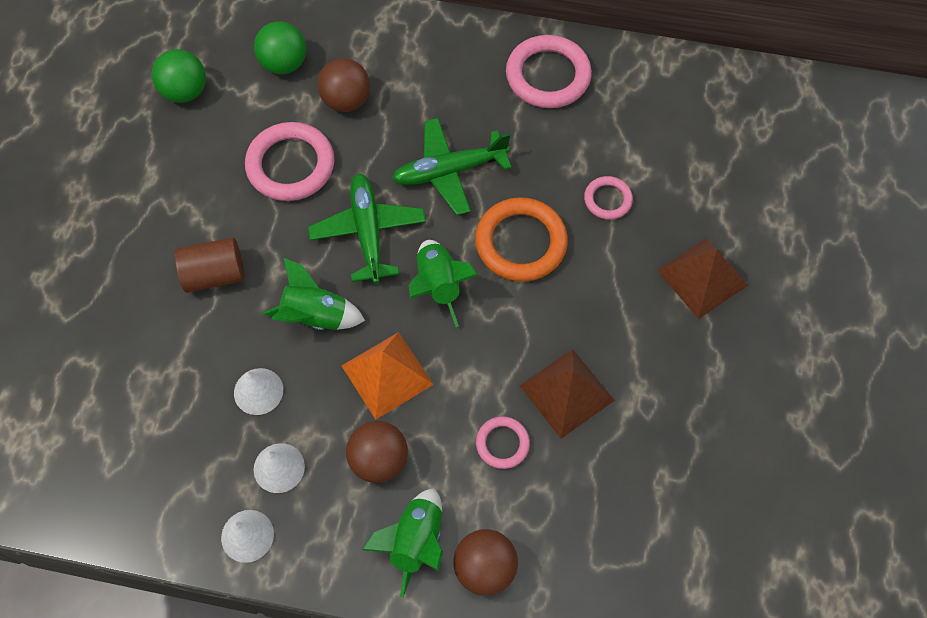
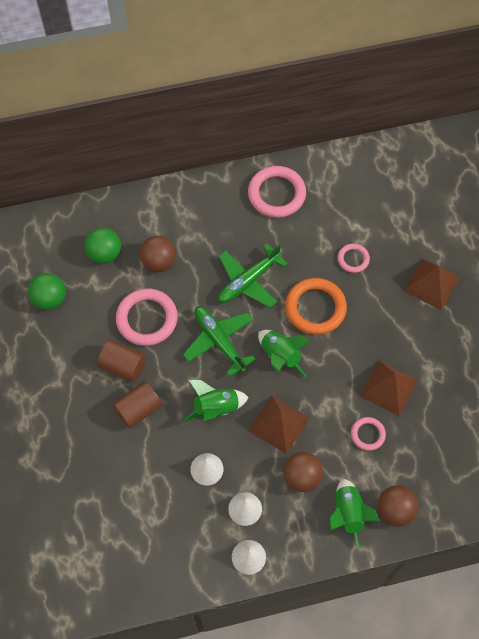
camera: 25 degrees left, 0 degrees up
(227, 211) = (123, 366): none -> brown cylinder
(387, 375) = (279, 424): orange pyramid -> brown pyramid

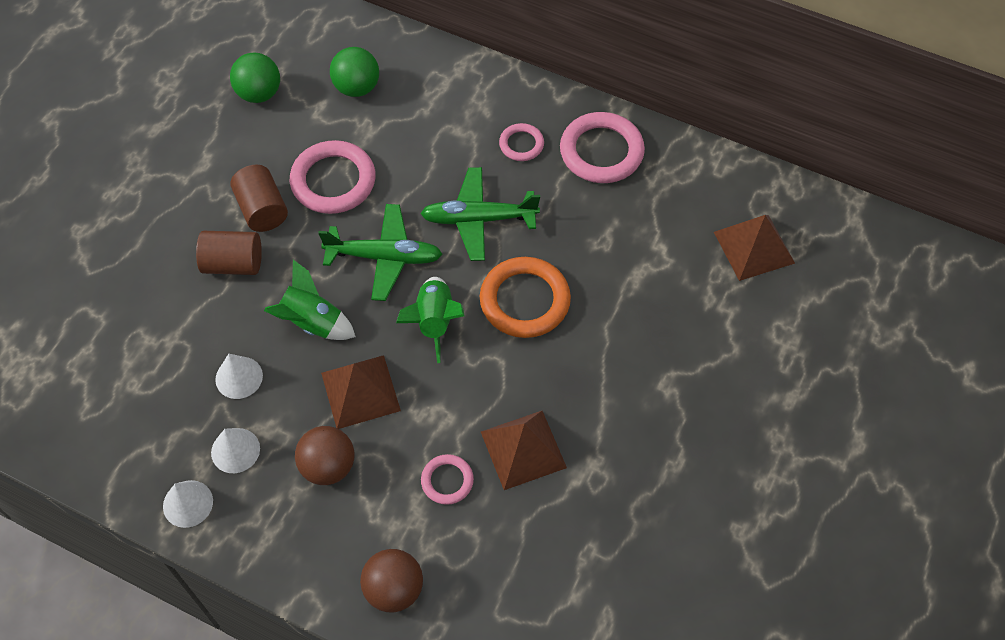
camera: 40 degrees right, 5 degrees down
(159, 262) = (403, 133): brown ball -> none
(219, 341) = (385, 257): green plane -> green plane turned 90 degrees clockwise
(348, 514) = (338, 548): green rocket -> none
(353, 259) = (621, 280): pink ring -> pink ring (521, 144)
(431, 284) = (690, 374): brown pyramid -> brown pyramid (754, 247)

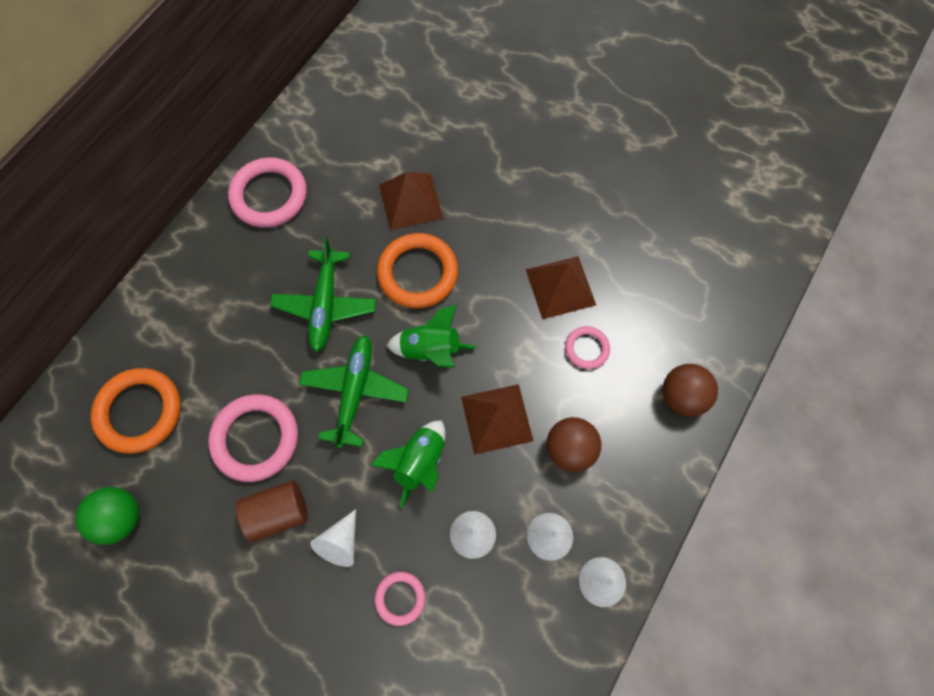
camera: 85 degrees left, 10 degrees up
(233, 263) = (340, 543): brown cylinder -> white cone
(357, 88) = (139, 412): green ball -> orange ring
(521, 144) = (247, 261): pink ring -> pink ring (400, 598)
(754, 247) = (388, 97): brown pyramid -> brown pyramid (410, 201)

